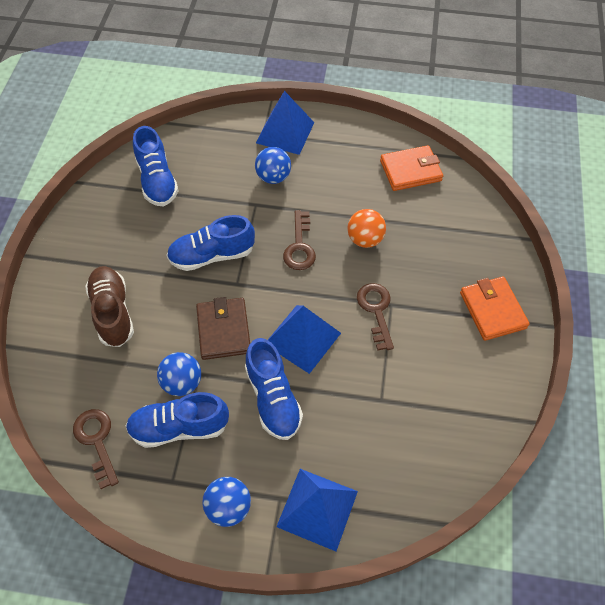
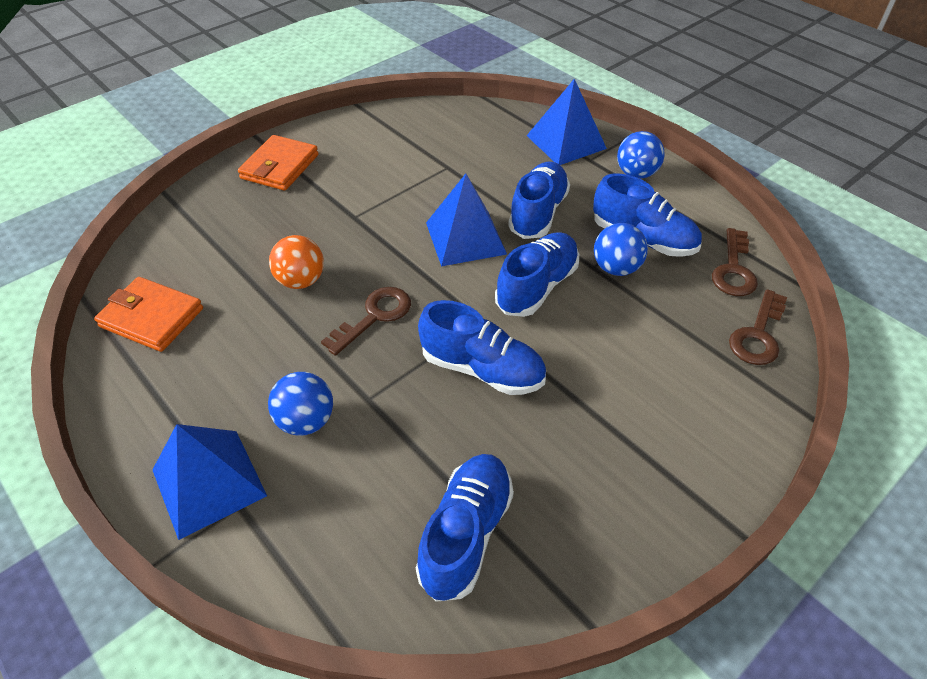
camera: 140 degrees left, 10 degrees down
(113, 312) = (652, 377): brown shoe -> none
(223, 330) = (537, 287): brown wallet -> blue shoe
(376, 310) = (373, 220): brown key -> brown key (758, 335)

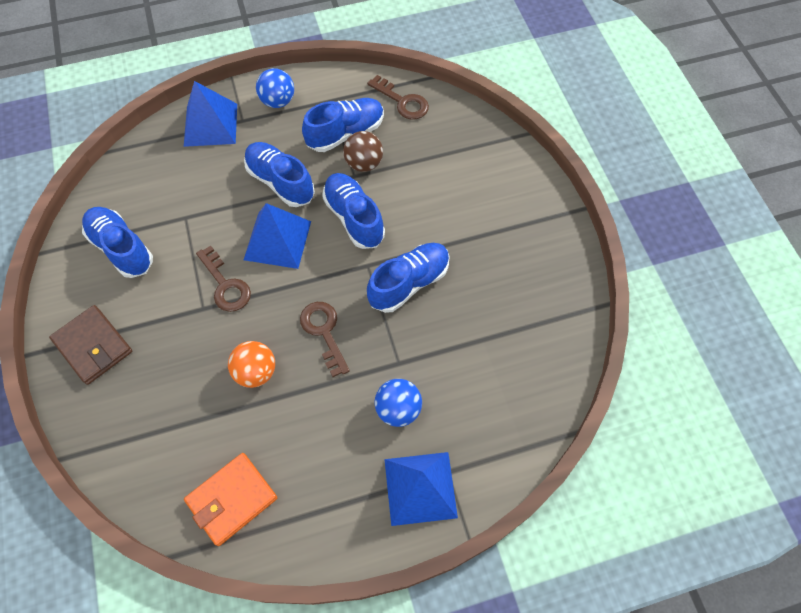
camera: 65 degrees left, 15 degrees up
(280, 167) = (93, 346): orange wallet -> brown wallet
(466, 534) = (525, 344): blue shoe -> blue shoe (121, 248)
(616, 268) = (364, 163): blue ball -> brown ball
(758, 335) = (460, 122): brown key -> brown key (226, 285)

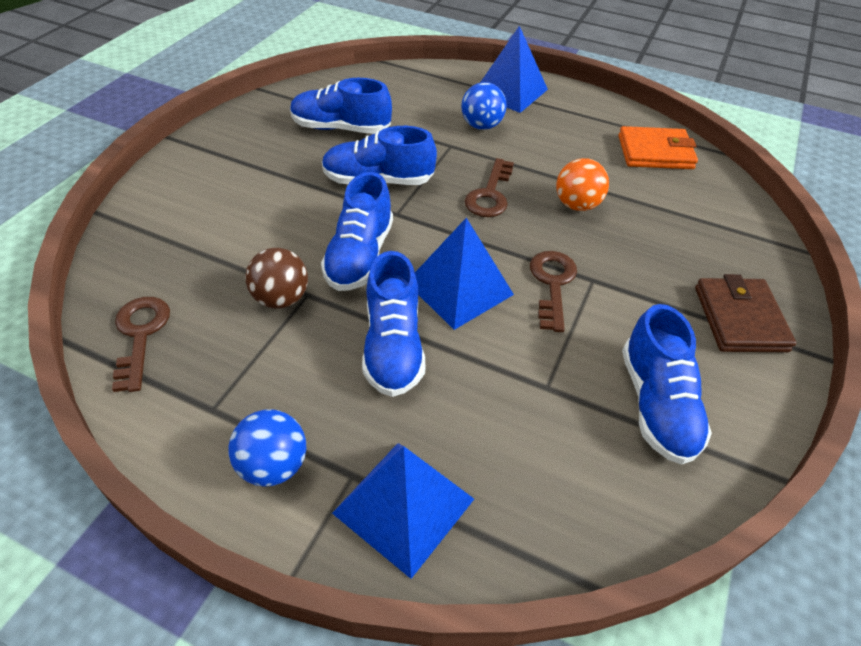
camera: 140 degrees left, 15 degrees down
(345, 133) = (253, 347): blue shoe -> blue shoe (341, 128)

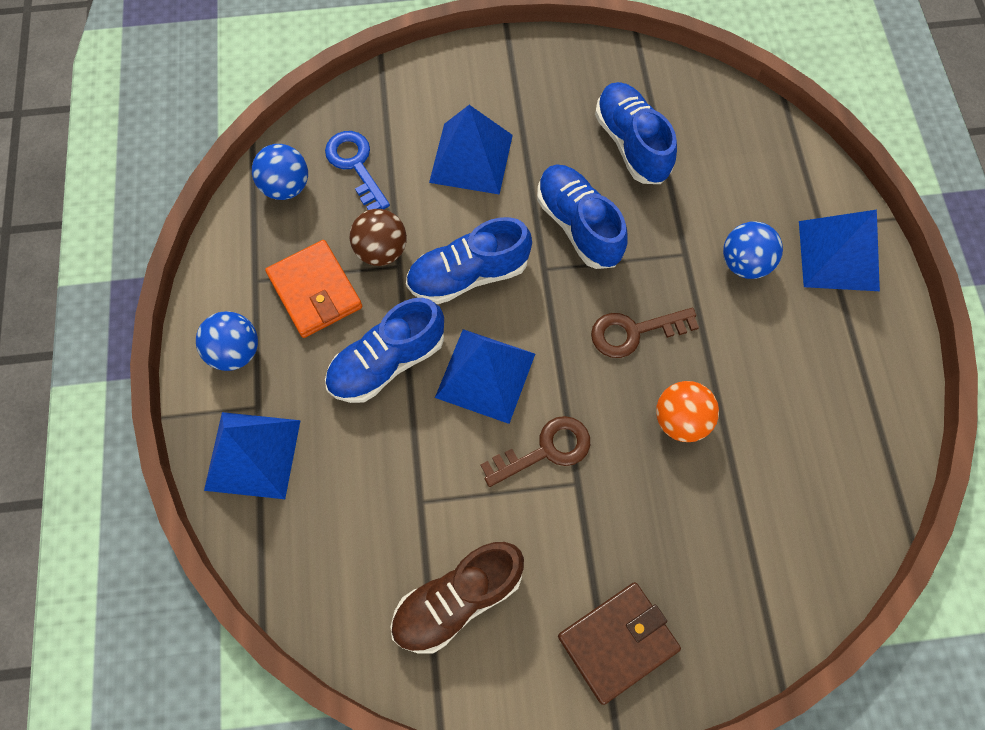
camera: 60 degrees right, 20 degrees up
(140, 335) = (286, 187): brown key -> blue ball
(179, 276) = (355, 165): none -> blue key
(258, 206) = (471, 158): none -> blue pyramid
(655, 152) = (845, 461): orange wallet -> orange wallet (315, 291)
(656, 404) = (457, 599): blue shoe -> brown shoe

